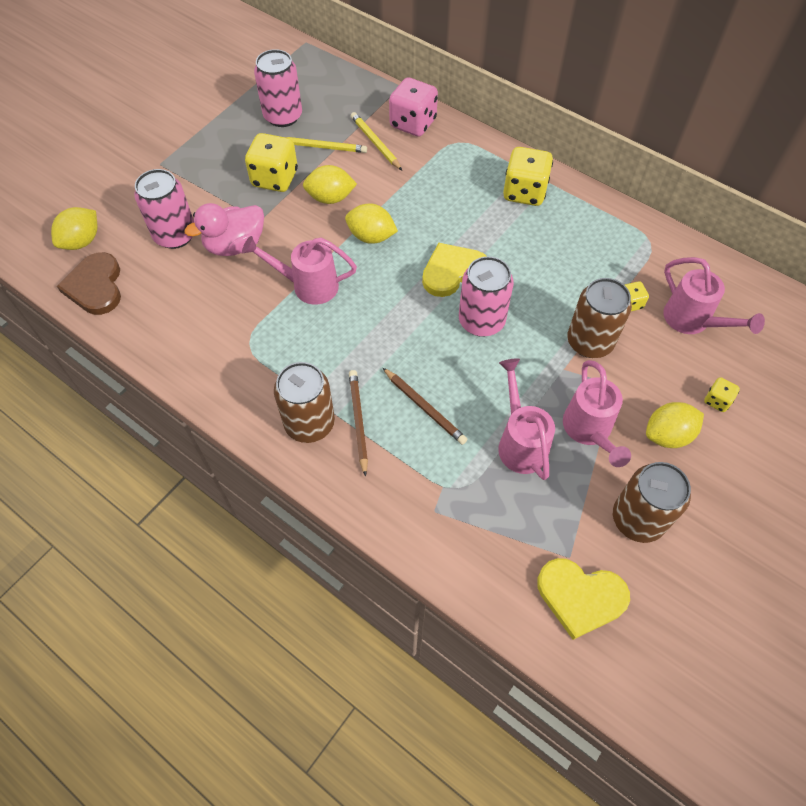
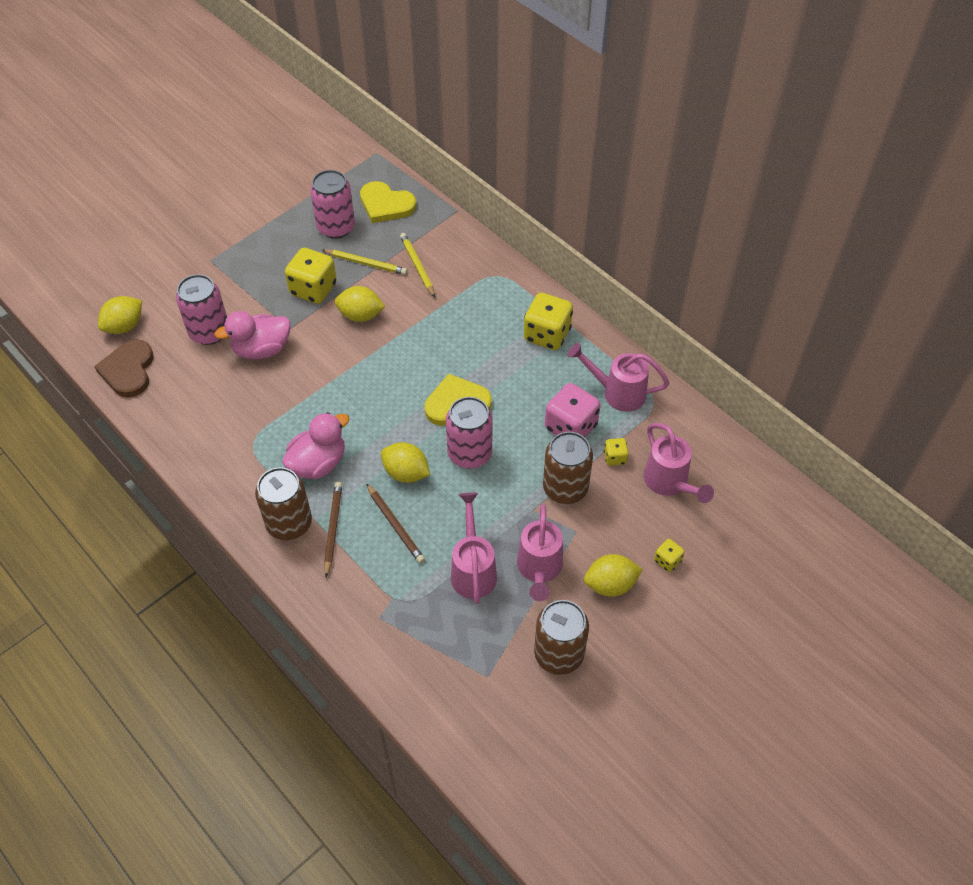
camera: 10 degrees right, 5 degrees down
(308, 286) = (319, 397): pink watering can -> pink watering can (618, 393)
(325, 354) = (318, 463): none -> pink duck
(371, 237) = (389, 358): yellow lemon -> yellow lemon (406, 473)
(413, 123) = (458, 251): pink dice -> pink dice (570, 427)
(580, 597) = (486, 711): yellow heart -> yellow heart (386, 205)

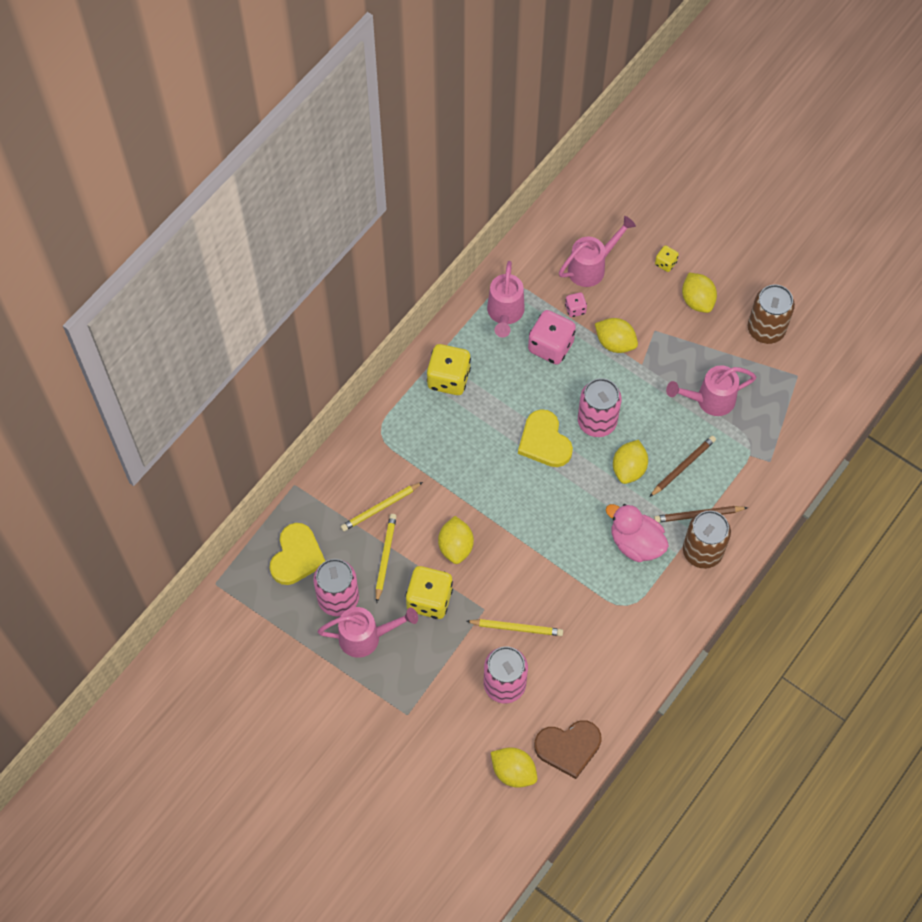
camera: 100 degrees left, 10 degrees up
(261, 349) = (516, 628): pink duck -> yellow pencil
(539, 569) = (696, 352): pink watering can -> pink watering can (366, 637)
(565, 488) = (615, 343): brown can -> yellow lemon
(615, 457) = (575, 309): yellow dice -> pink dice

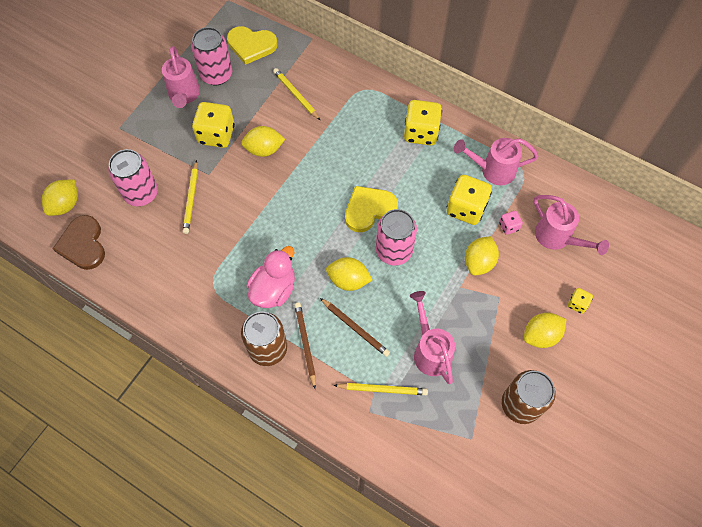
camera: 85 degrees right, 0 degrees up
(385, 557) = (253, 102): yellow pencil -> yellow pencil (382, 389)
(550, 346) = (466, 208): pink dice -> yellow dice

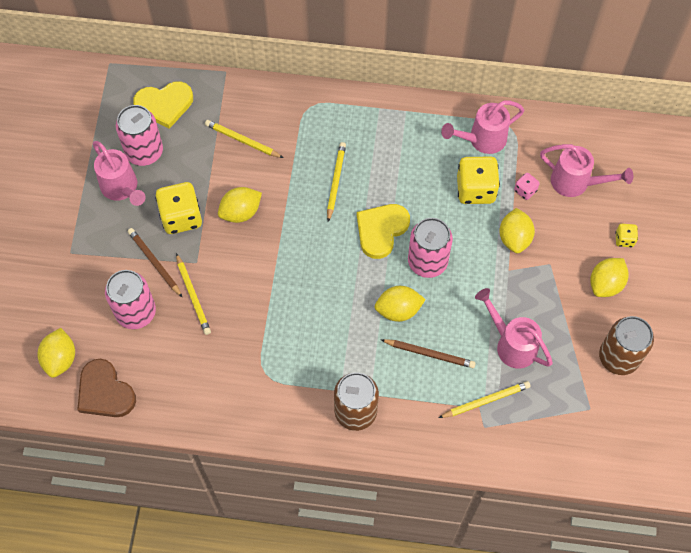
camera: 25 degrees left, 0 degrees up
(274, 289) = (329, 351): pink duck -> none
(305, 344) = (389, 390): brown pencil -> brown pencil (154, 262)
(352, 155) = (335, 181): none -> yellow pencil
(421, 133) = (392, 129): yellow dice -> none

